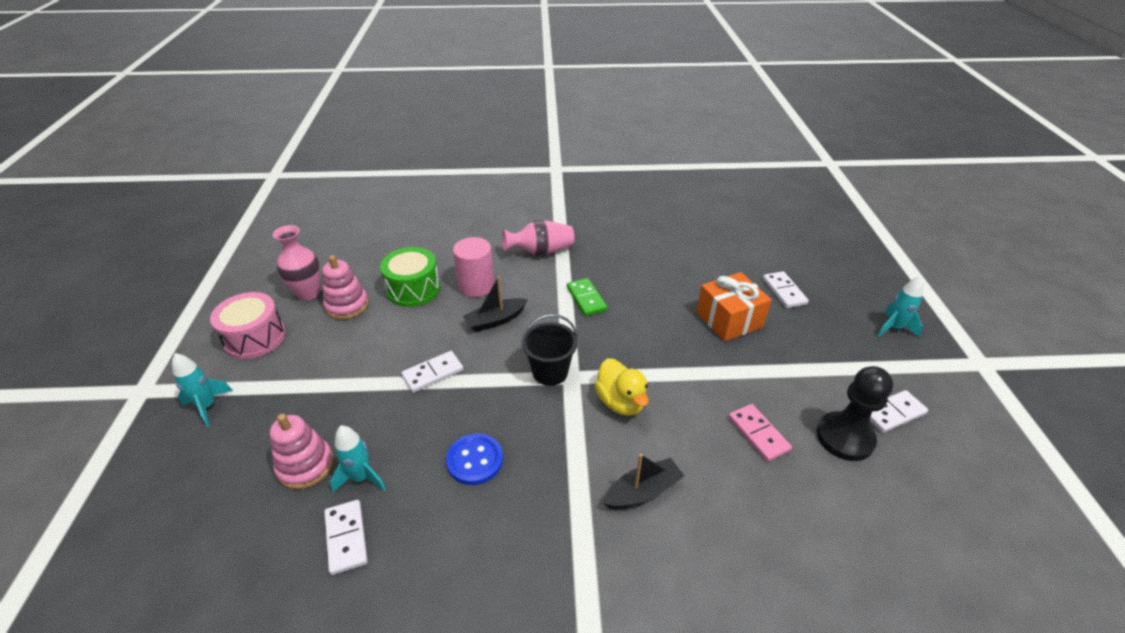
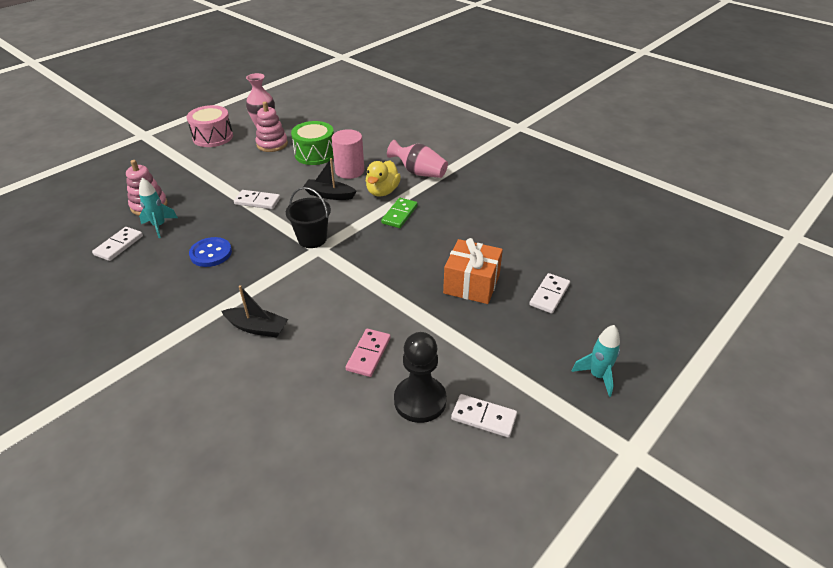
camera: 45 degrees right, 0 degrees up
(208, 406) = (154, 156): turquoise rocket -> none
(621, 402) = (322, 279): yellow duck -> yellow duck (382, 191)

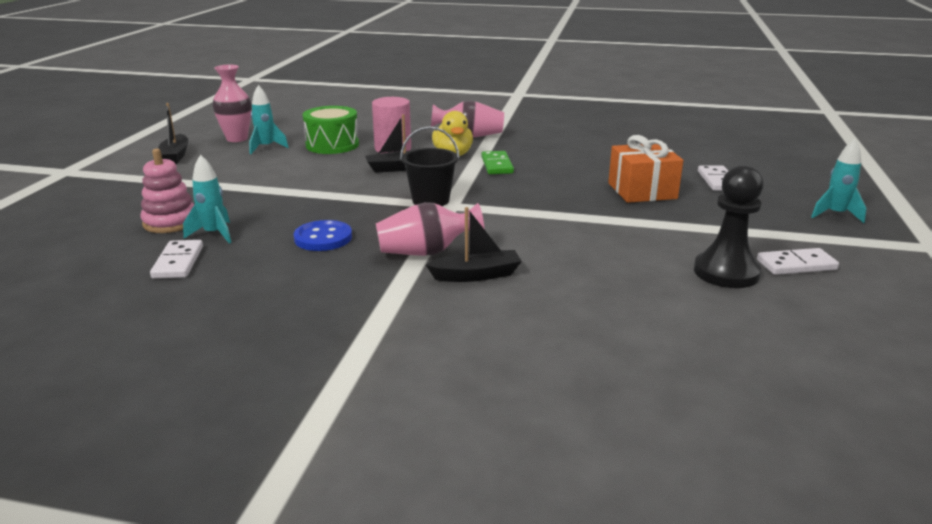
camera: 30 degrees left, 15 degrees down
(213, 137) = (175, 156): pink drum -> black boat
(253, 292) = (426, 252): none -> pink vase
(257, 201) = (318, 189): white domino -> none
(272, 144) = (266, 148): pink stacking toy -> turquoise rocket
(368, 354) = (626, 258): pink domino -> none

